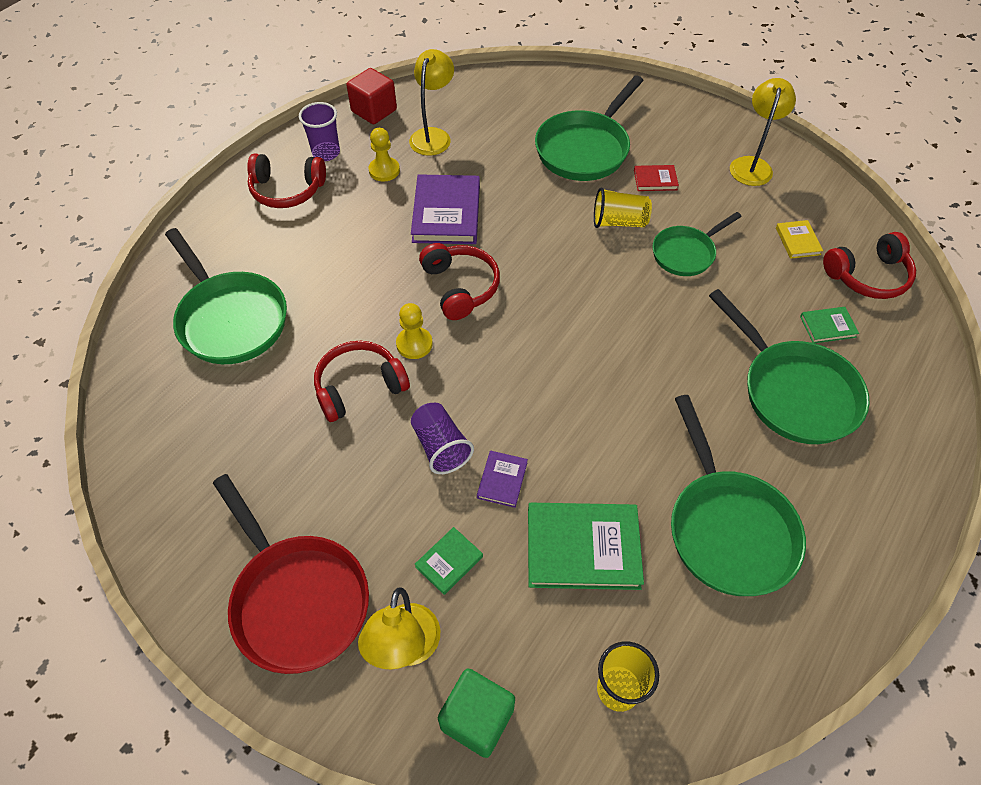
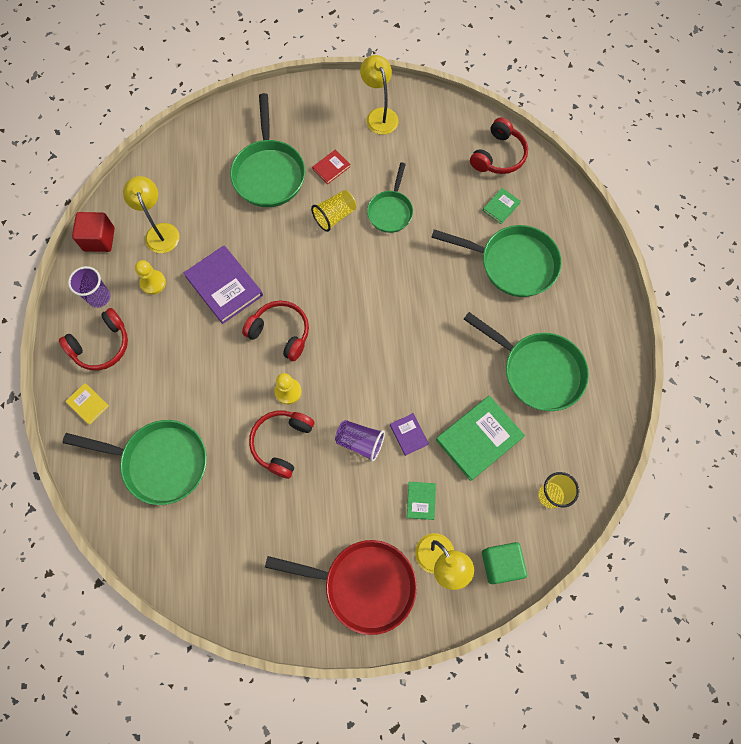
camera: 40 degrees left, 15 degrees up
(797, 241) = (445, 157): yellow book -> yellow book (88, 404)

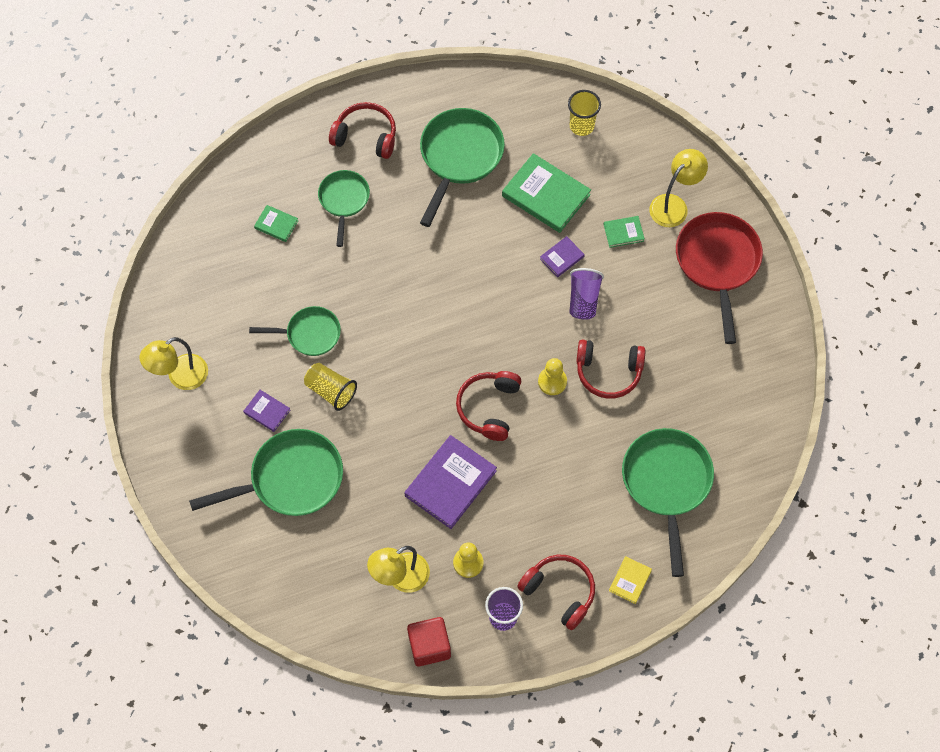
camera: 105 degrees left, 5 degrees down
(331, 168) = (267, 411): red book -> purple book
(498, 155) = (209, 239): red headphones -> red headphones (366, 136)
(500, 564) = (658, 155): green cube -> none
(513, 264) = (344, 200): green pan -> green pan, size x0.61

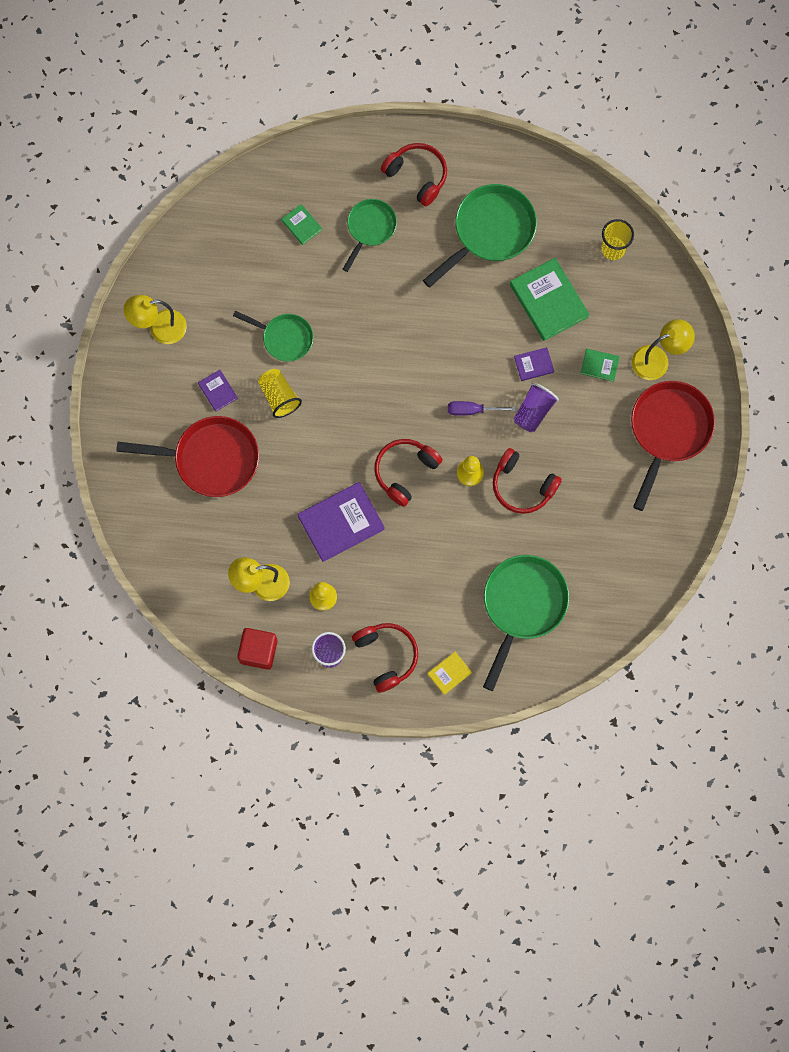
camera: 25 degrees right, 10 degrees up
(291, 479) = (211, 459): green pan -> red pan
(524, 323) = (472, 410): none -> purple screwdriver

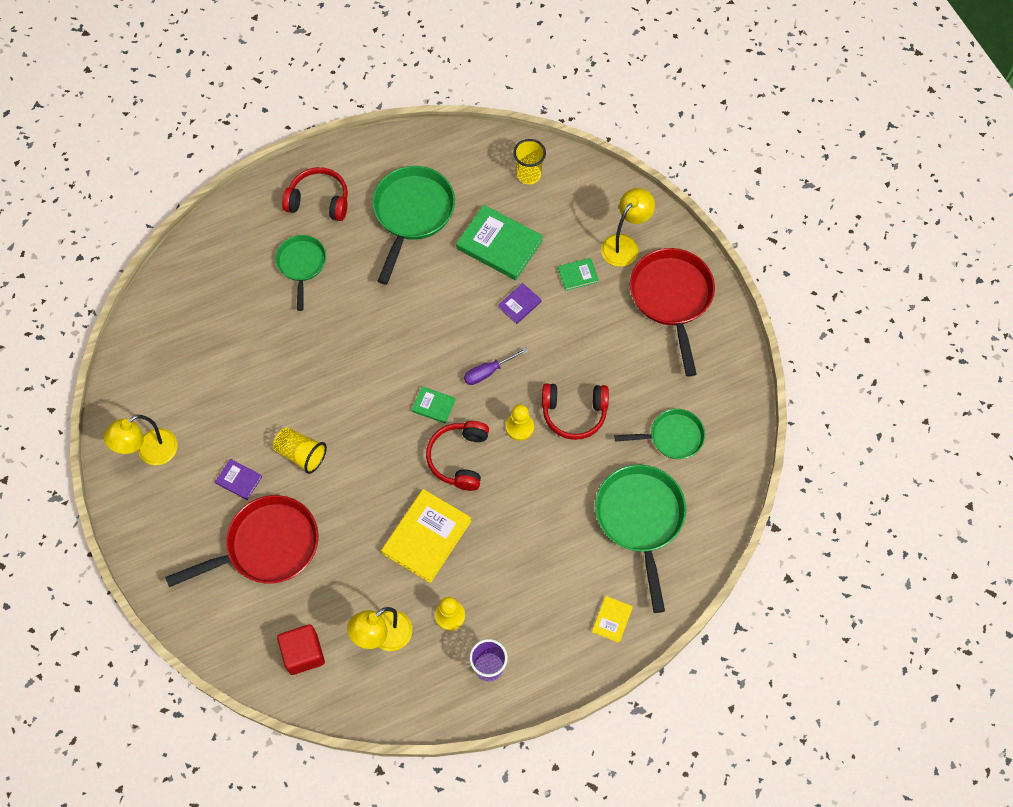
camera: 30 degrees left, 10 degrees down
(258, 651) = (417, 703): red cube -> red cube (303, 653)
(284, 338) = (276, 399): green pan -> green pan (672, 437)
(302, 225) = (236, 293): green book -> green book (433, 405)
(341, 523) = (427, 537): purple book -> yellow book
(386, 656) = (543, 637): red headphones -> none
(533, 411) = (544, 344): purple cup -> none

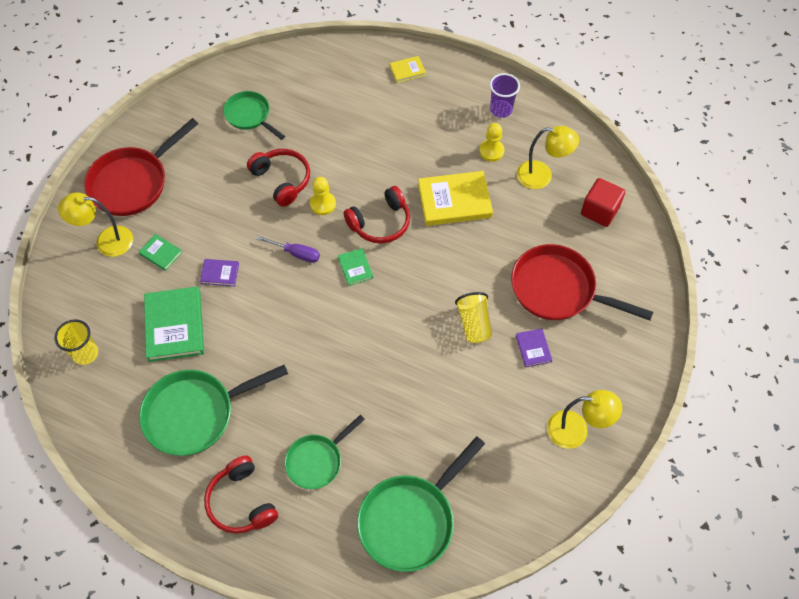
camera: 130 degrees left, 5 degrees down
(640, 519) = (326, 97): green pan -> green pan (410, 520)

